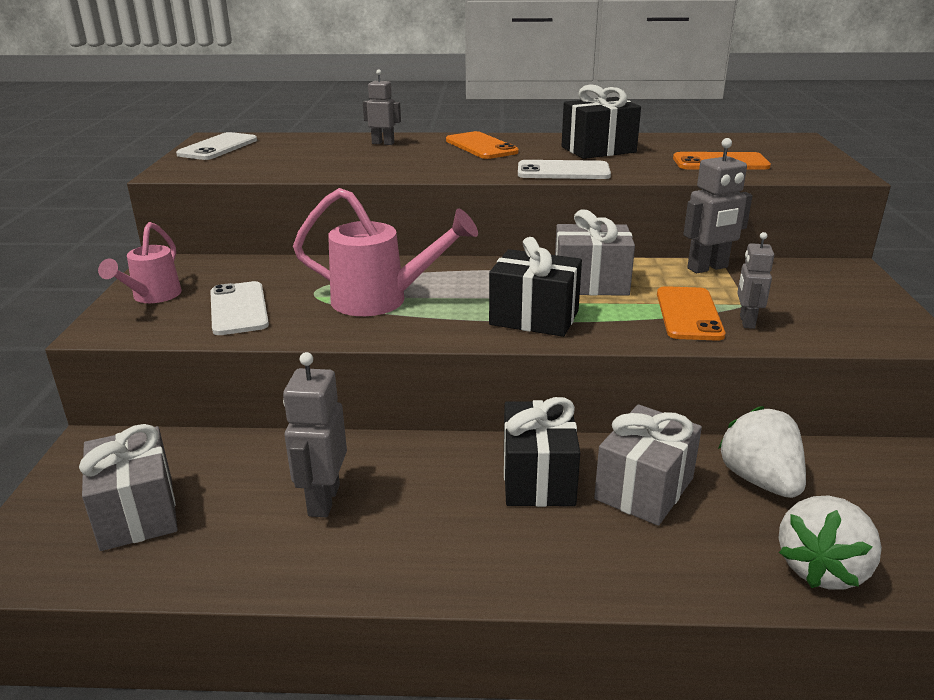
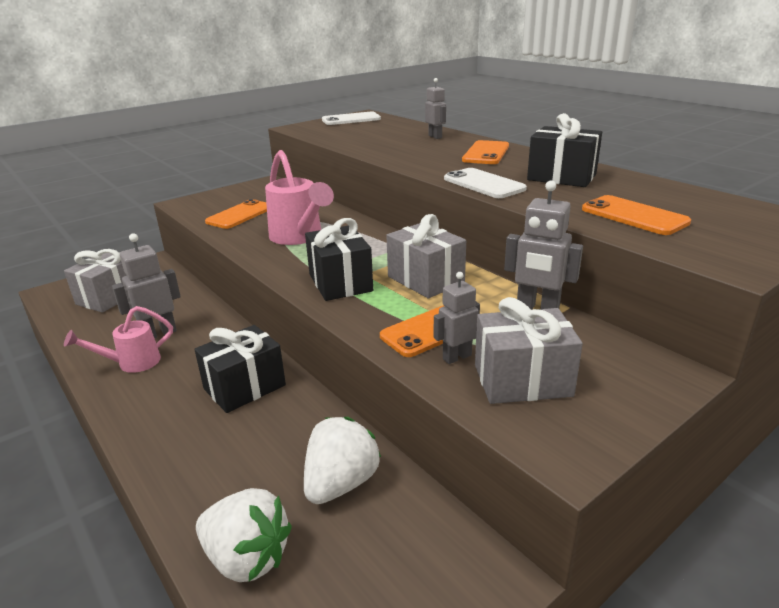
camera: 50 degrees right, 0 degrees up
(152, 297) = (227, 196): pink watering can -> pink watering can (131, 363)
(239, 309) = (240, 215): white phone -> orange phone
(644, 488) = (274, 432): grey gift -> grey gift (522, 380)
(822, 568) = (247, 558): white strawberry -> white strawberry turned 150 degrees counterclockwise

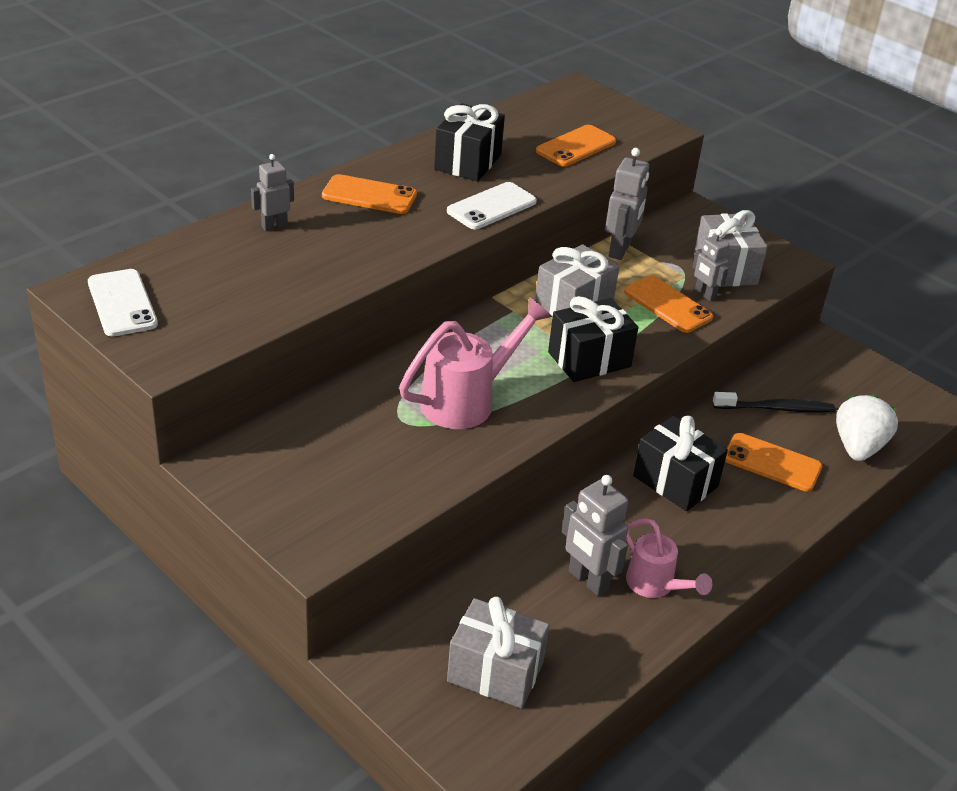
camera: 100 degrees left, 10 degrees up
(240, 215) = (380, 470): orange phone -> orange phone (772, 463)
(341, 483) = (776, 408): white strawberry -> black toothbrush

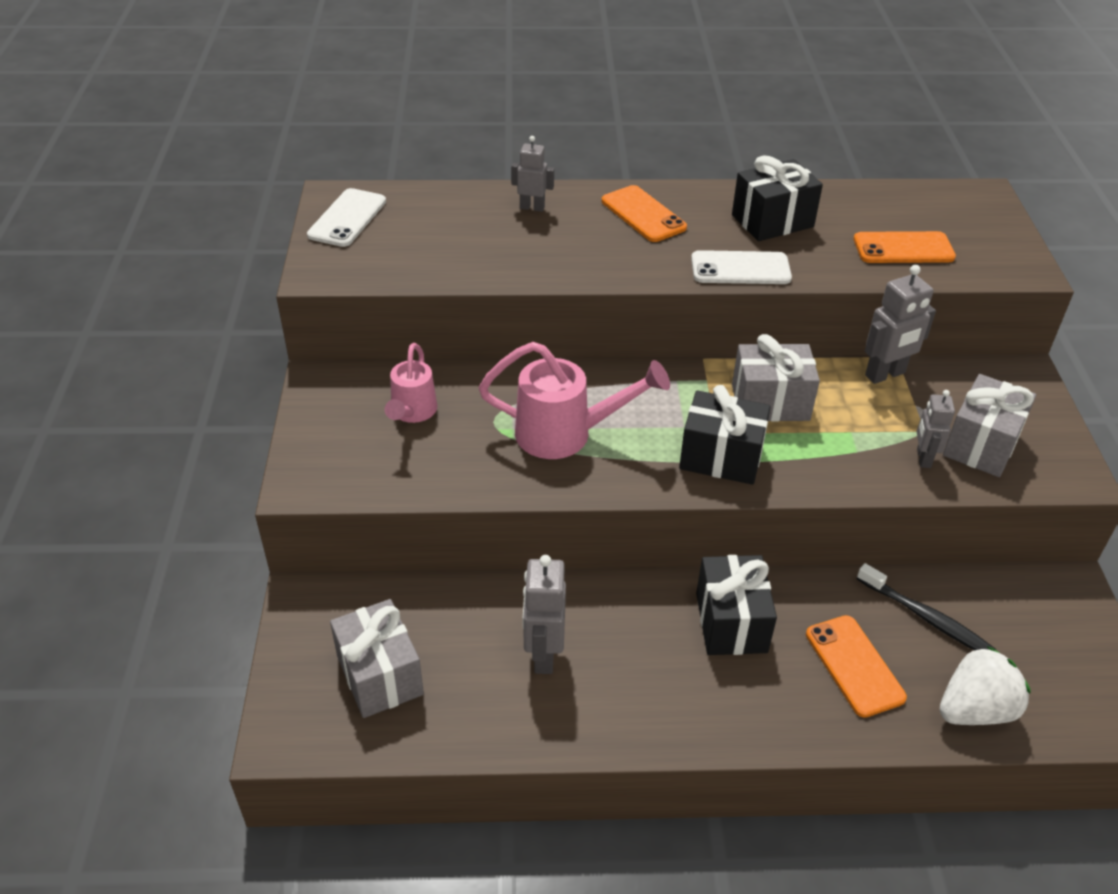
camera: 45 degrees right, 5 degrees up
(656, 586) = (595, 700): pink watering can -> pink watering can (412, 413)
(667, 305) = (868, 448): orange phone -> none

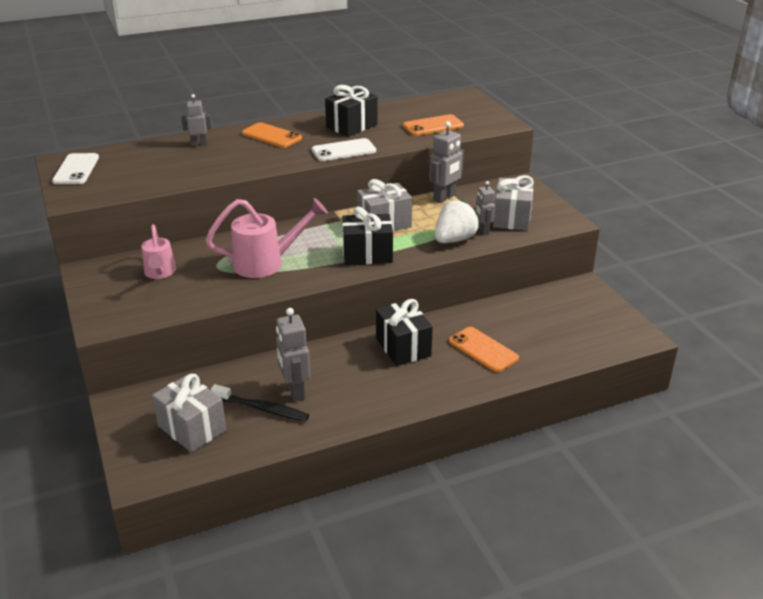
camera: 20 degrees left, 10 degrees down
(926, 618) = (513, 318): black toothbrush -> black toothbrush (262, 408)
(975, 710) = (557, 353): white strawberry -> white strawberry (454, 240)

